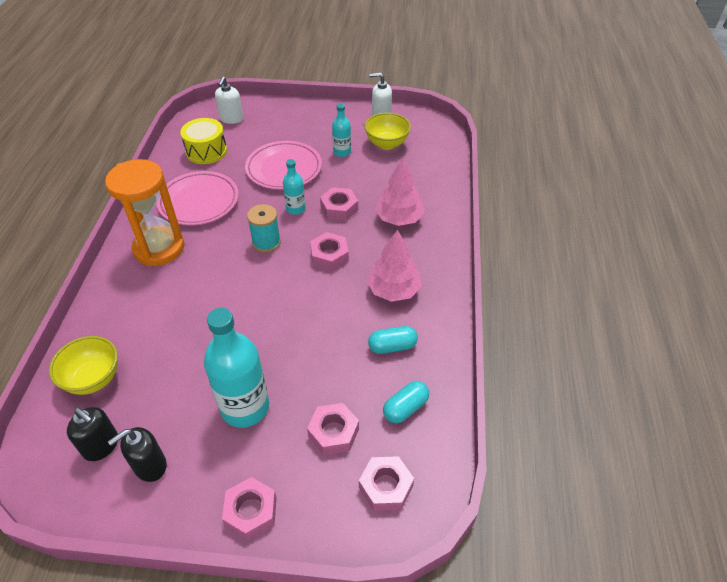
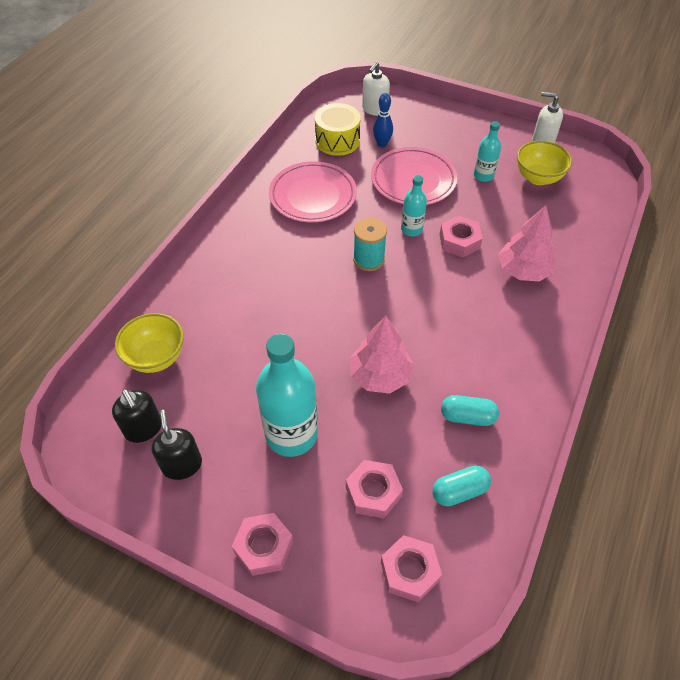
camera: 20 degrees right, 5 degrees up
(150, 466) = (182, 465): black soap dispenser -> black soap dispenser turned 90 degrees clockwise
(159, 248) = (258, 237): orange hourglass -> none
(247, 145) = (382, 144): none -> blue bowling pin
(329, 256) = (431, 293): pink nut -> none
(393, 290) = (490, 353): pink tree -> pink tree (380, 375)

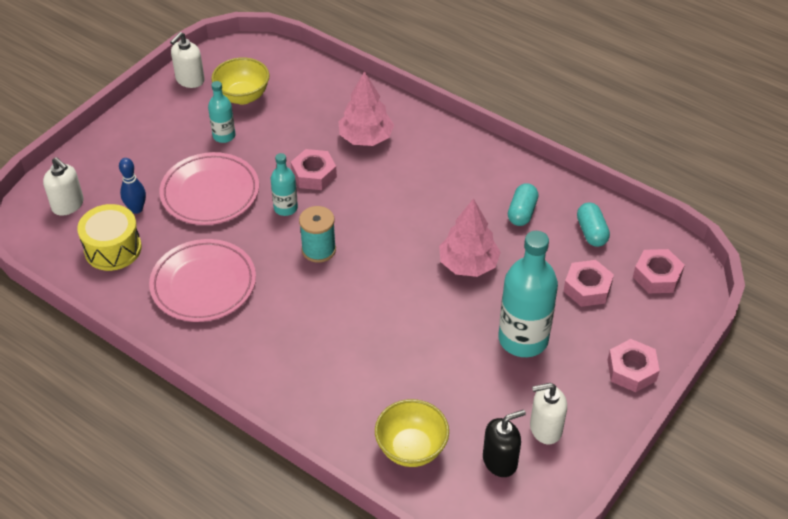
camera: 80 degrees left, 5 degrees down
(182, 465) = (545, 428): black soap dispenser -> white soap dispenser

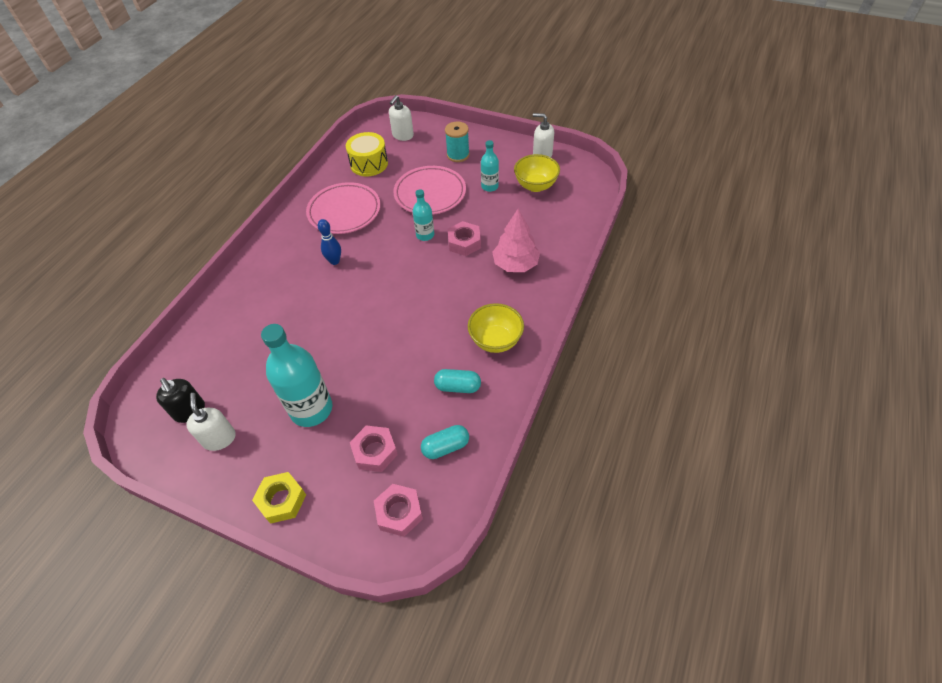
camera: 80 degrees right, 5 degrees up
(136, 209) = (406, 164): blue bowling pin -> blue bowling pin (334, 261)
(318, 250) = (387, 262): turquoise spool -> turquoise spool (458, 155)
(411, 449) = (204, 353): yellow bowl -> yellow bowl (495, 340)
(468, 264) = (388, 357): pink tree -> none
(631, 370) = (282, 500): pink nut -> yellow nut

